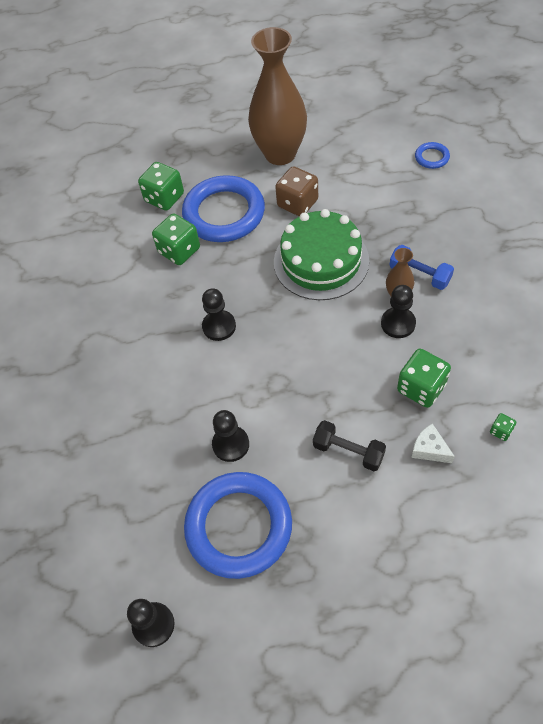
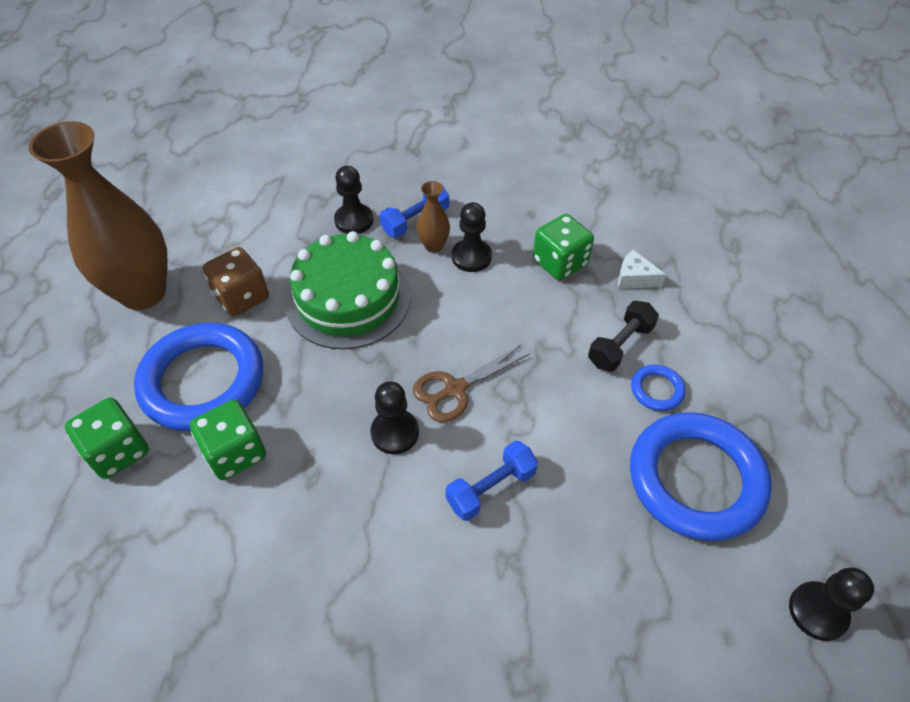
camera: 80 degrees left, 5 degrees down
(194, 393) = (491, 488): none -> blue dumbbell
(231, 444) = (580, 461): black pawn -> black pawn (354, 220)
(265, 350) = (455, 389): none -> brown scissors
(429, 449) = (634, 278): white cheese -> white cheese turned 60 degrees clockwise
(431, 157) = (258, 163): blue ring -> blue ring (657, 390)
(501, 431) = (627, 221): green dice -> none

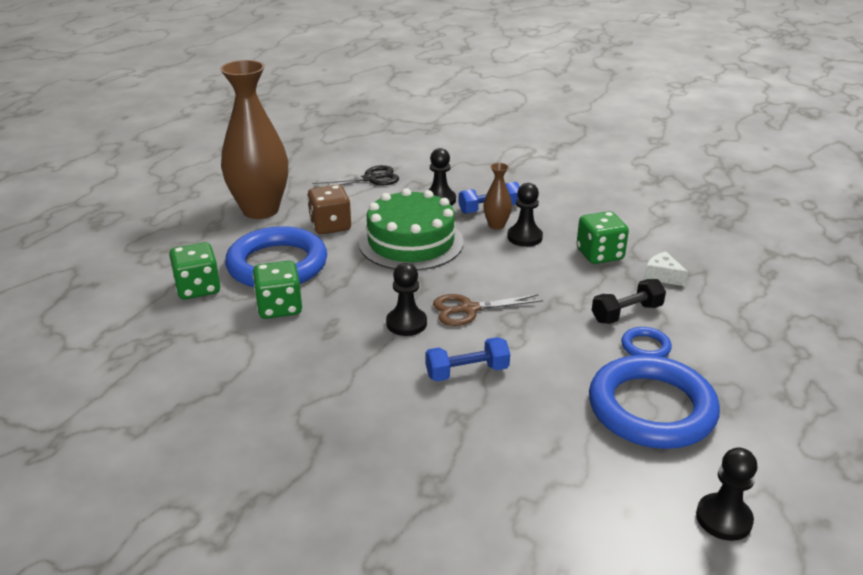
camera: 20 degrees right, 20 degrees down
(258, 205) = (370, 179): none -> black scissors

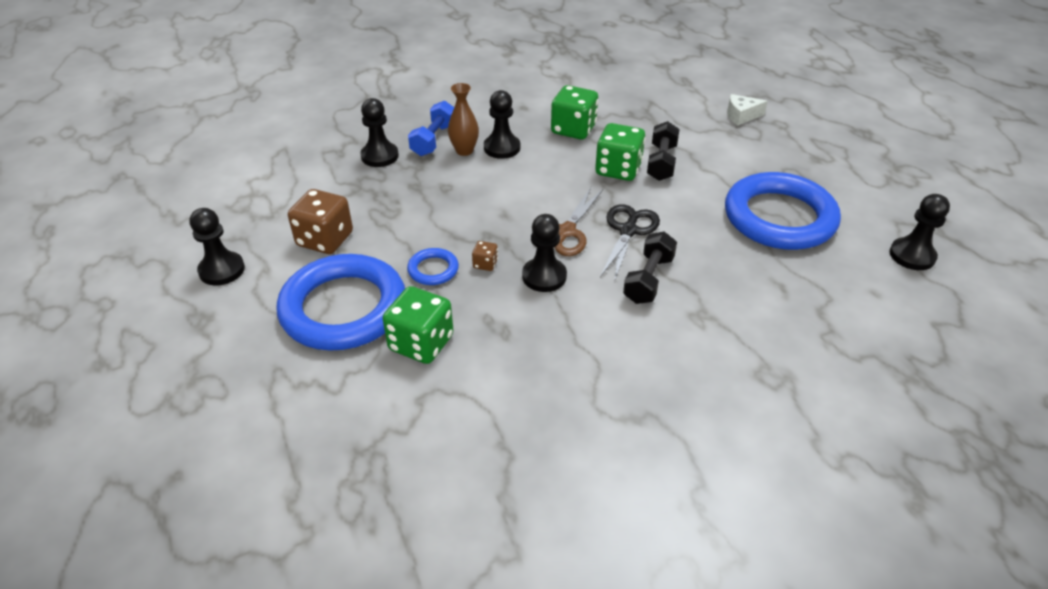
camera: 50 degrees left, 10 degrees up
(198, 288) = (308, 387): green dice -> green dice (618, 169)
(260, 210) = (222, 270): brown vase -> black pawn
(370, 179) = (279, 173): black scissors -> black scissors (628, 231)
(386, 293) = (485, 264): none -> brown dice
(411, 242) = (424, 208): green cake -> none
(467, 372) = (648, 279): blue dumbbell -> black dumbbell
(645, 347) = (709, 178): blue ring -> blue ring (433, 269)
(662, 276) = (635, 121): white cheese -> white cheese (741, 116)

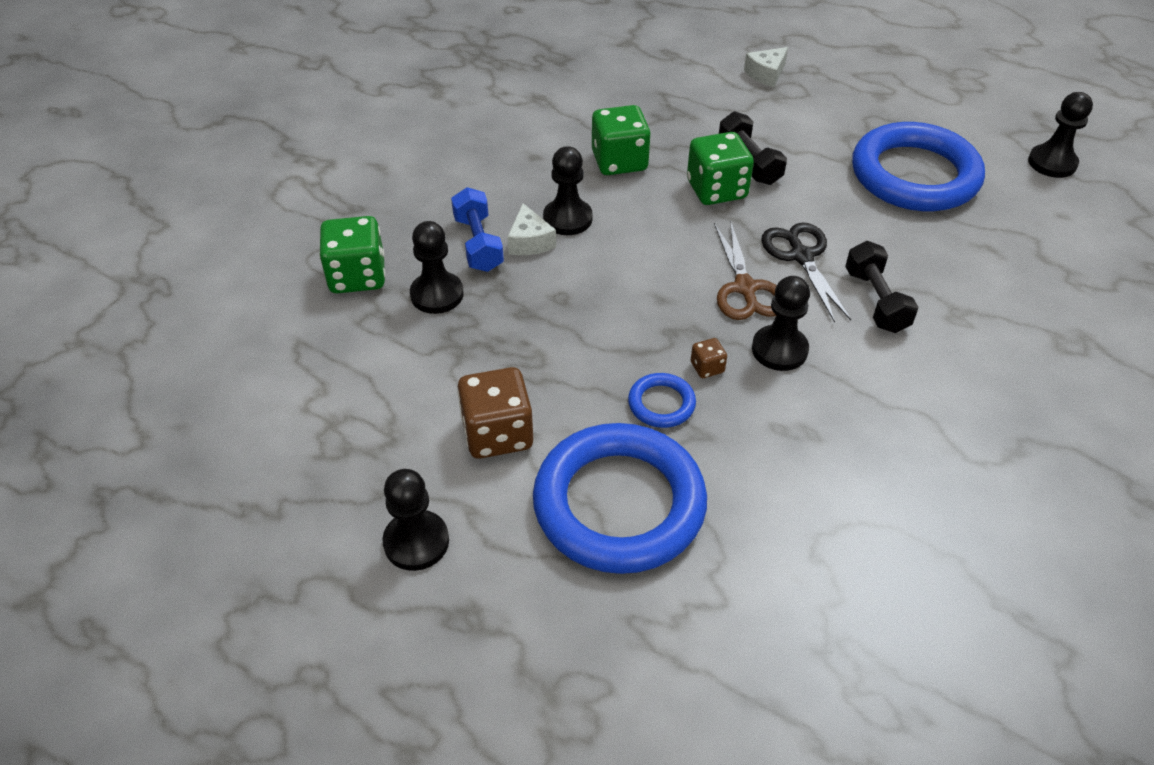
camera: 35 degrees left, 5 degrees up
(421, 343) = (746, 494): green dice -> green dice (357, 276)
(464, 151) = (530, 241): brown vase -> white cheese

